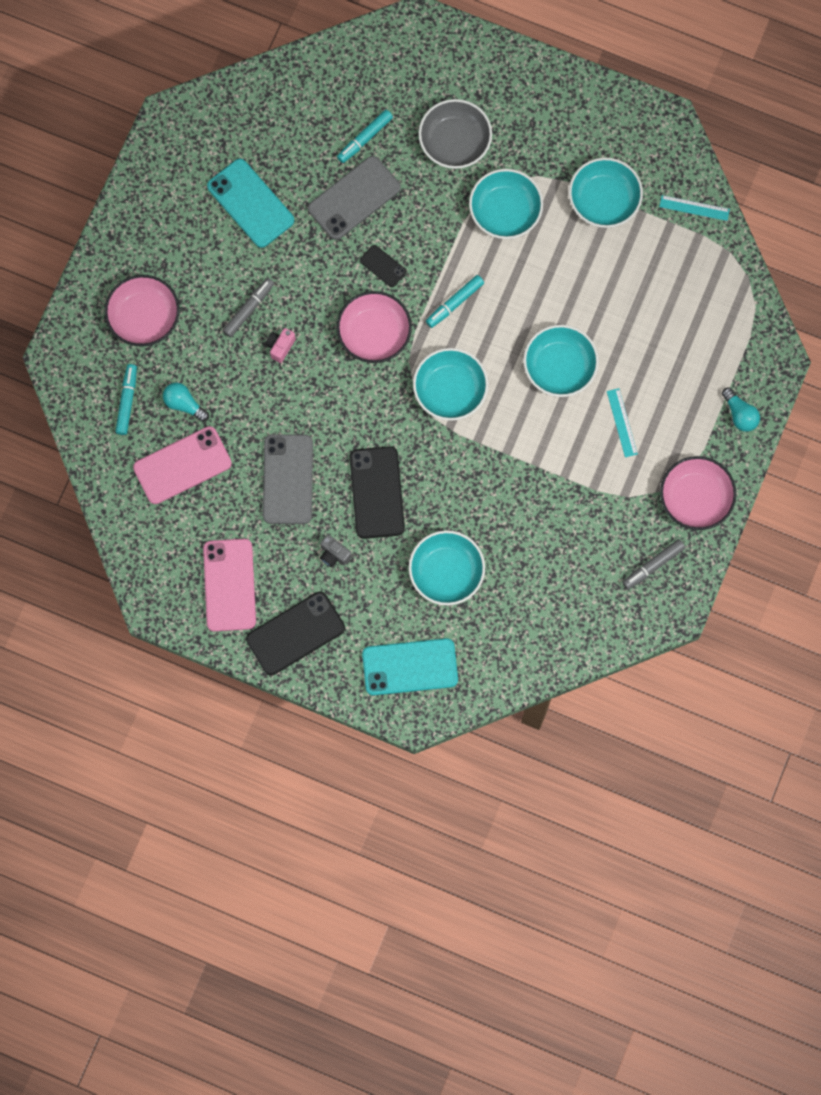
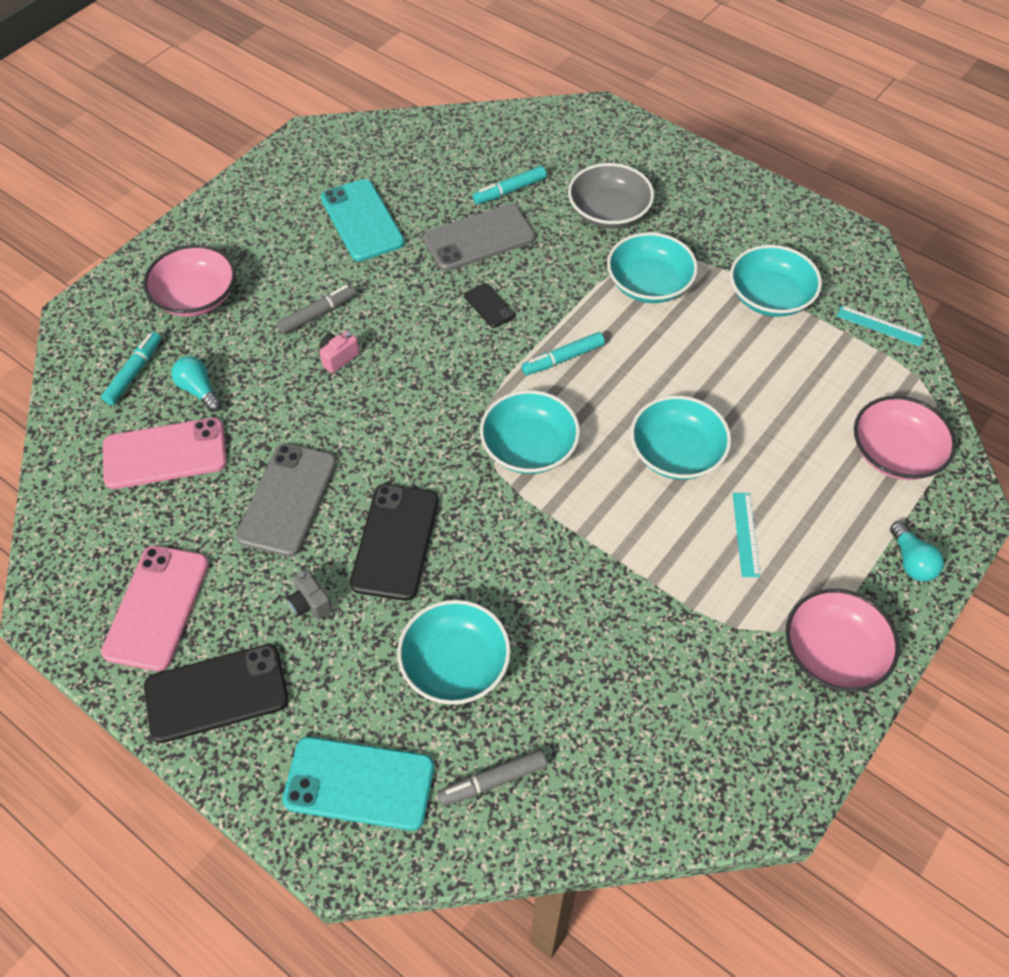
camera: 15 degrees right, 20 degrees down
(374, 333) = (455, 368): pink bowl -> pink bowl (895, 453)
(653, 566) = (756, 730): grey marker -> grey marker (492, 781)

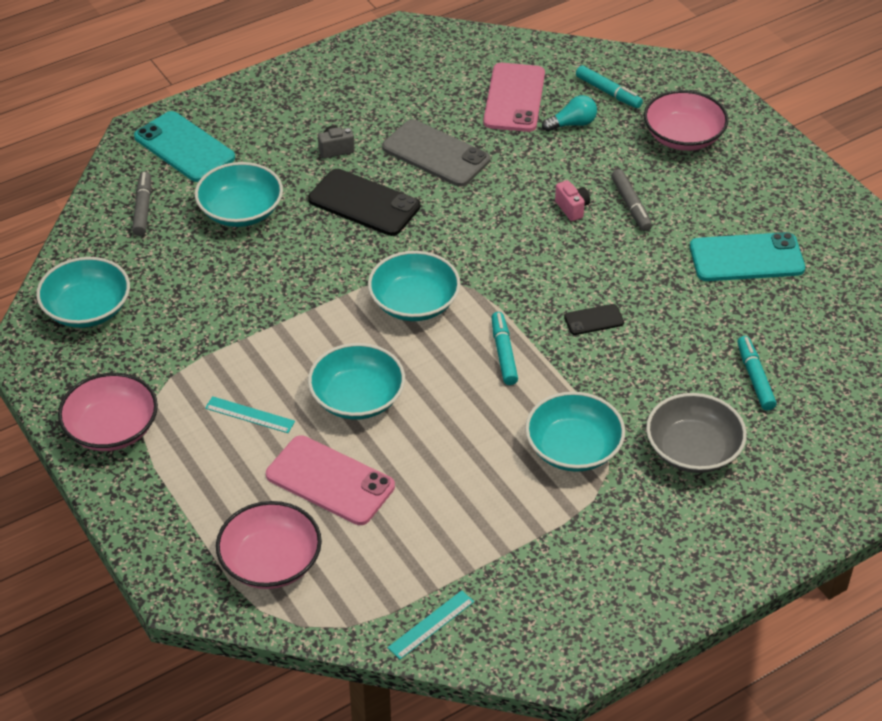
camera: 110 degrees right, 10 degrees down
(157, 607) = (376, 78): pink phone -> pink phone (330, 481)
(216, 693) = (291, 95): black phone -> none
(359, 783) = (184, 147): turquoise phone -> turquoise phone turned 75 degrees counterclockwise
(479, 238) = (690, 336): grey phone -> none
(770, 297) = (513, 543): turquoise bowl -> turquoise bowl (87, 309)
(911, 561) = (157, 520): turquoise light bulb -> none

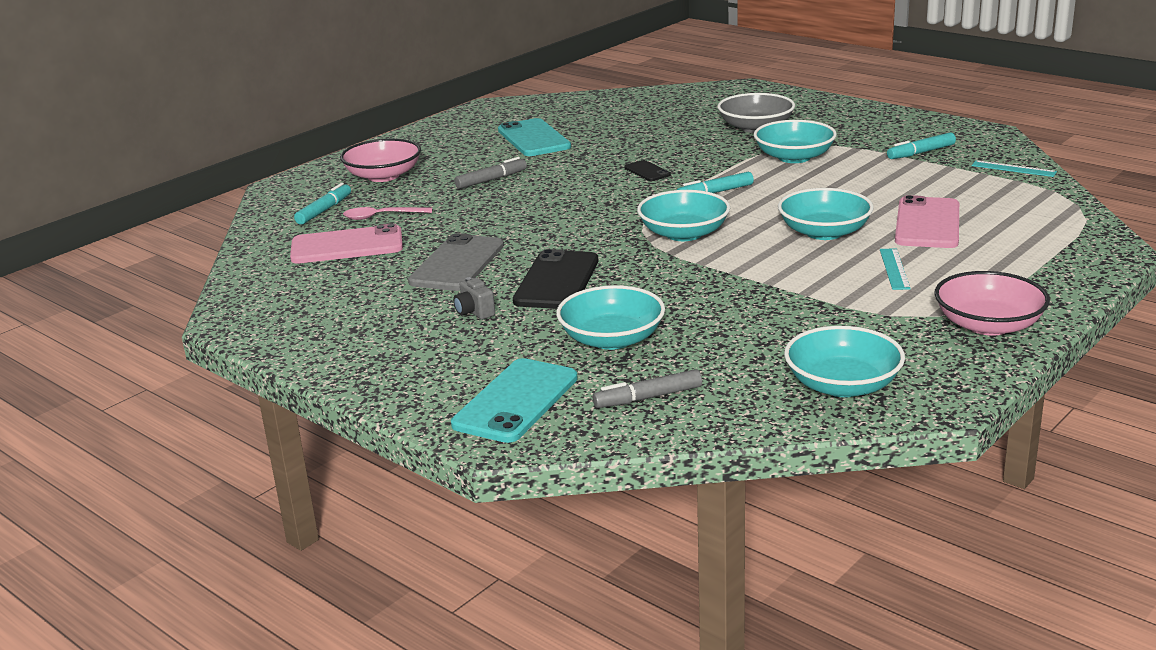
camera: 105 degrees left, 20 degrees down
(270, 562) = (1037, 226): pink bowl -> none
(572, 124) = (381, 216): turquoise light bulb -> pink spoon
(572, 208) = (508, 198): pink camera -> none
(754, 378) = (666, 122): turquoise marker -> turquoise marker (921, 153)

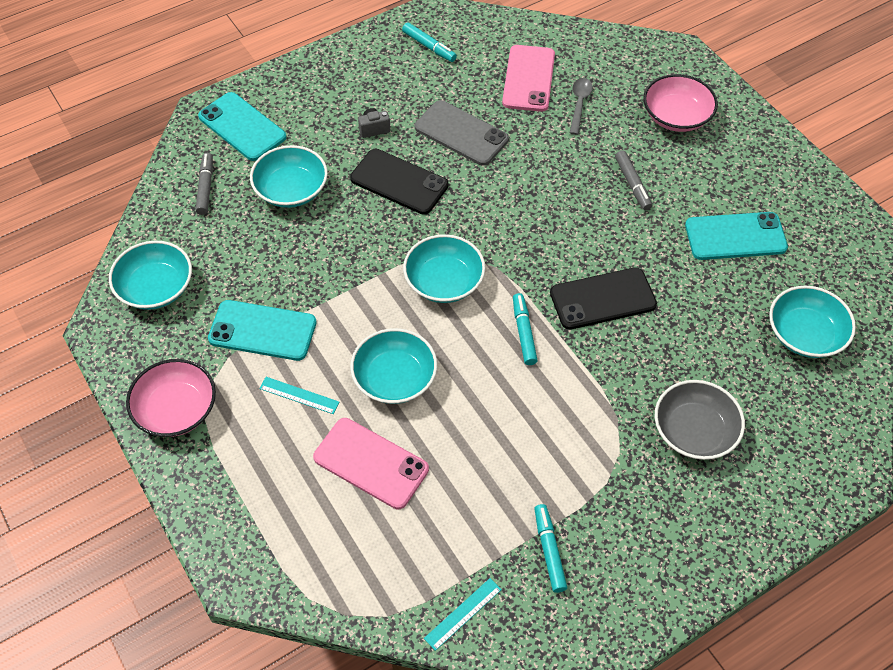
camera: 105 degrees right, 30 degrees up
(324, 210) = (610, 73): turquoise marker -> turquoise marker (429, 46)
(381, 216) = (579, 104): pink spoon -> grey spoon
(647, 171) = (602, 299): black phone -> black phone, size x2.01
(794, 157) = (587, 430): turquoise bowl -> turquoise bowl (805, 334)
(836, 305) = (262, 330): none -> turquoise phone

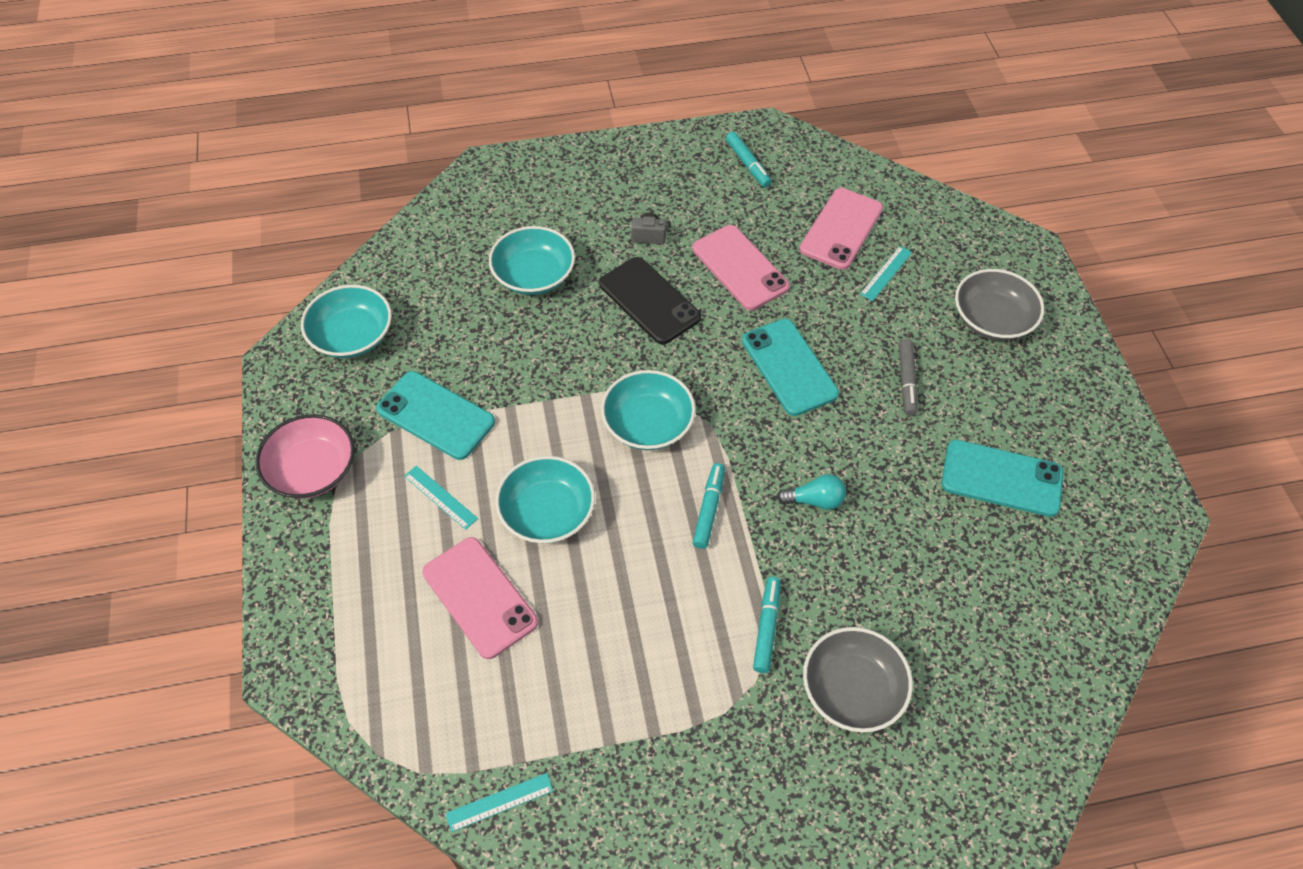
camera: 20 degrees right, 0 degrees up
(205, 187) = (449, 247): grey marker -> none
(242, 127) = (515, 194): turquoise phone -> turquoise phone (789, 367)
(461, 133) = (740, 268): grey phone -> pink phone
(549, 550) = (625, 767): turquoise marker -> turquoise marker (766, 627)
(579, 104) = (886, 273): grey spoon -> turquoise ruler
(602, 299) = (814, 500): black phone -> turquoise light bulb
(676, 116) = (992, 319): pink bowl -> grey bowl
(805, 334) = (1036, 621): turquoise bowl -> none

